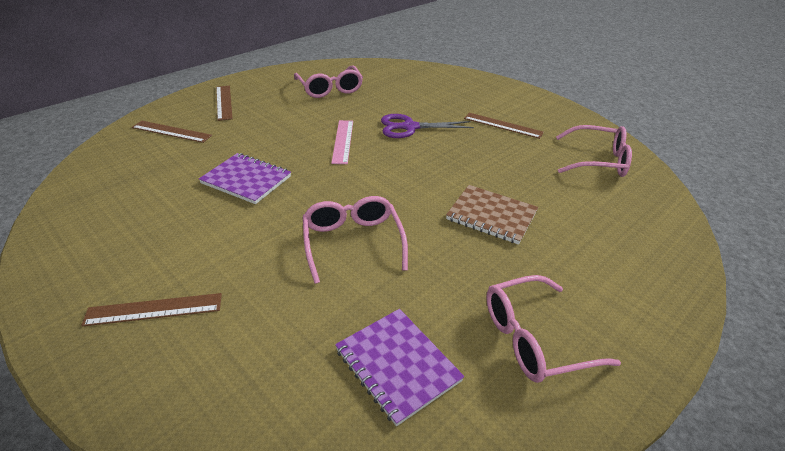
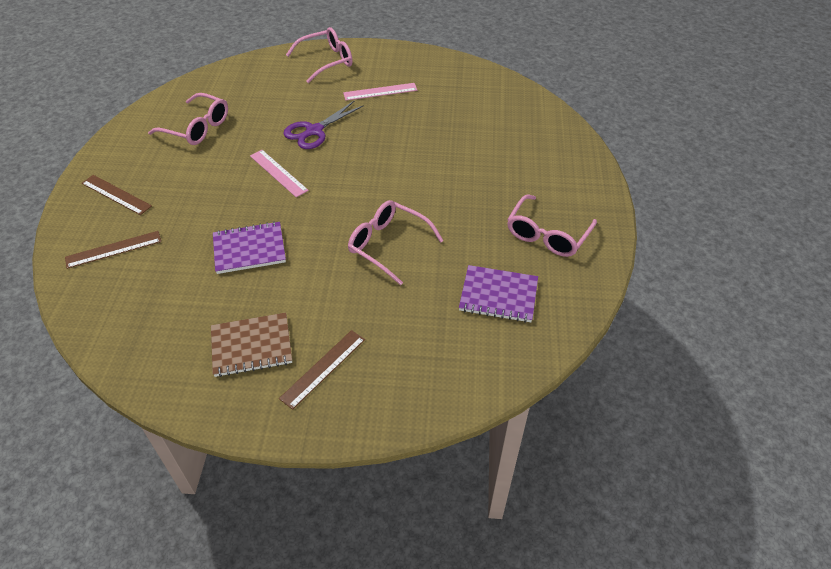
camera: 40 degrees left, 10 degrees up
(491, 216) = (450, 172): brown notebook -> brown notebook (251, 346)
(503, 125) = (380, 91): brown ruler -> pink ruler
(598, 161) = (471, 90): pink glasses -> pink glasses (327, 61)

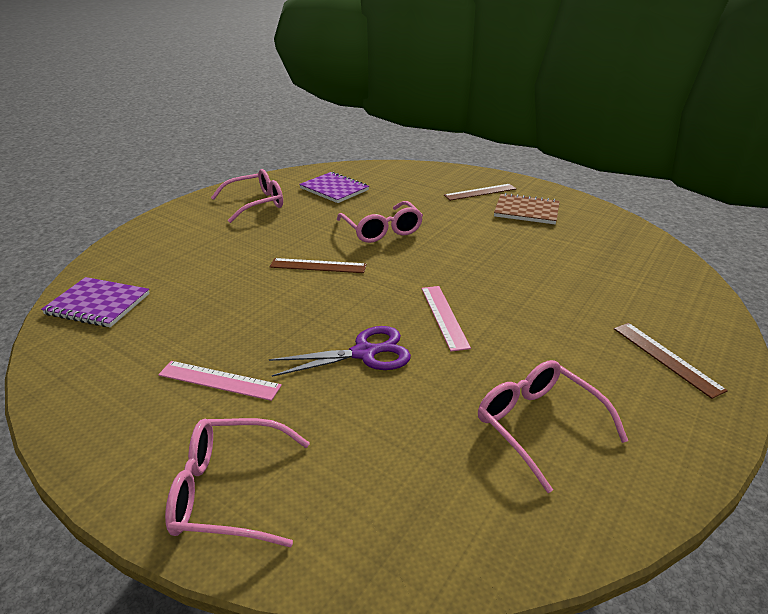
camera: 150 degrees left, 15 degrees down
(113, 249) = (655, 299): brown ruler -> brown ruler (318, 266)
(249, 249) = (507, 261): purple notebook -> purple notebook (98, 304)

